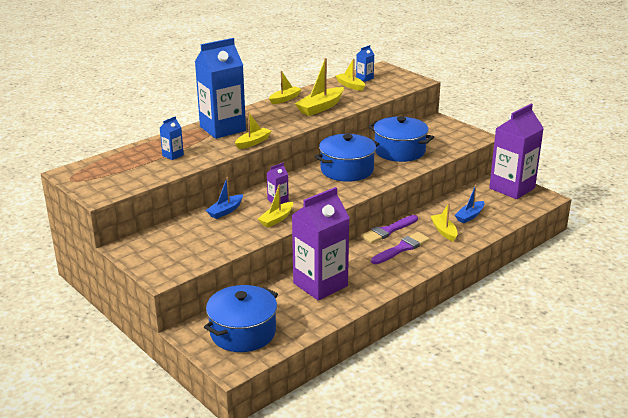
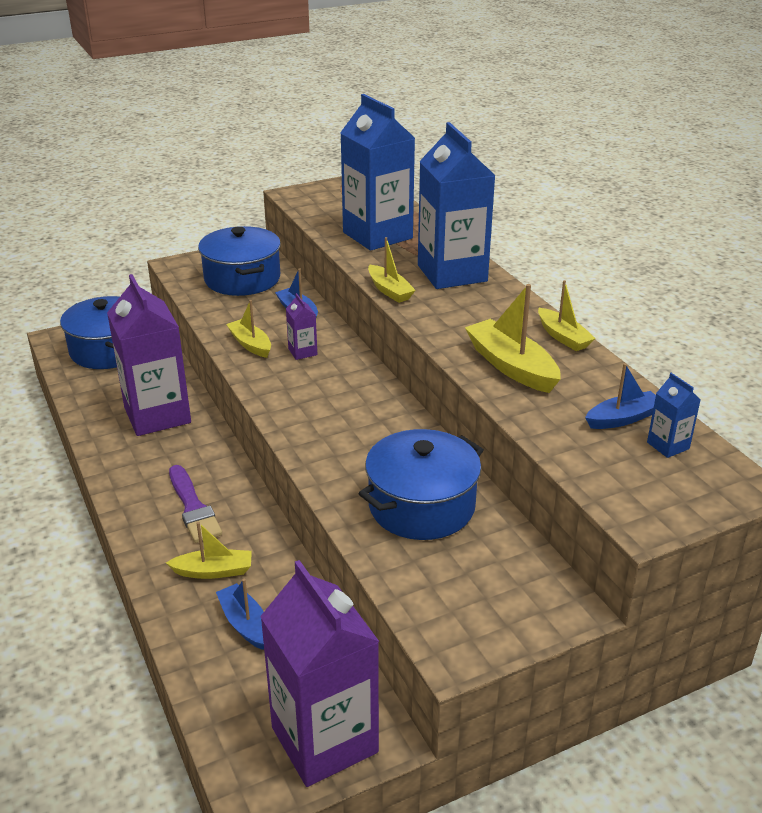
camera: 105 degrees right, 5 degrees up
(173, 155) = (377, 235): blue carton -> blue carton, size x2.41
(347, 170) = (370, 428): blue pot -> blue pot (242, 279)
(350, 86) = (623, 418): yellow boat -> blue boat
(388, 231) = (253, 505): purple brush -> none

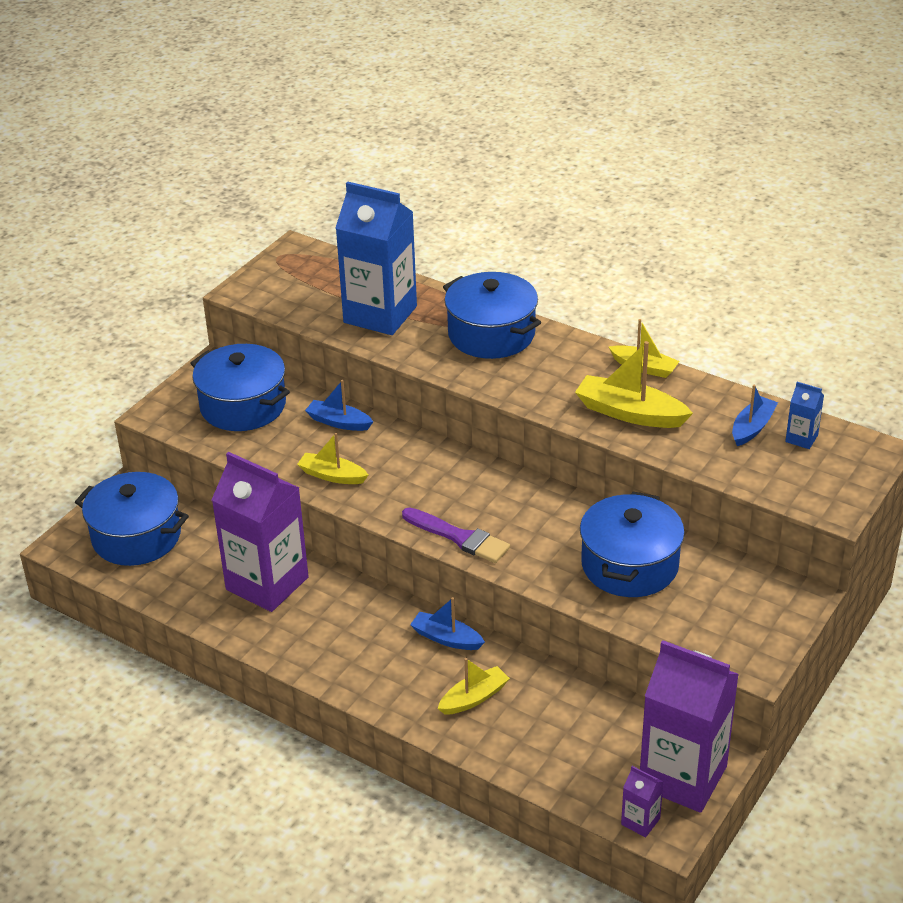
camera: 30 degrees left, 5 degrees up
(193, 508) = (398, 654): purple brush -> purple brush (459, 537)
(245, 623) = (542, 726): blue boat -> blue boat (446, 638)
(302, 352) = (389, 464): purple carton -> purple carton (640, 821)
(389, 291) = (456, 374): yellow boat -> none
(452, 273) = (491, 334): blue carton -> blue pot

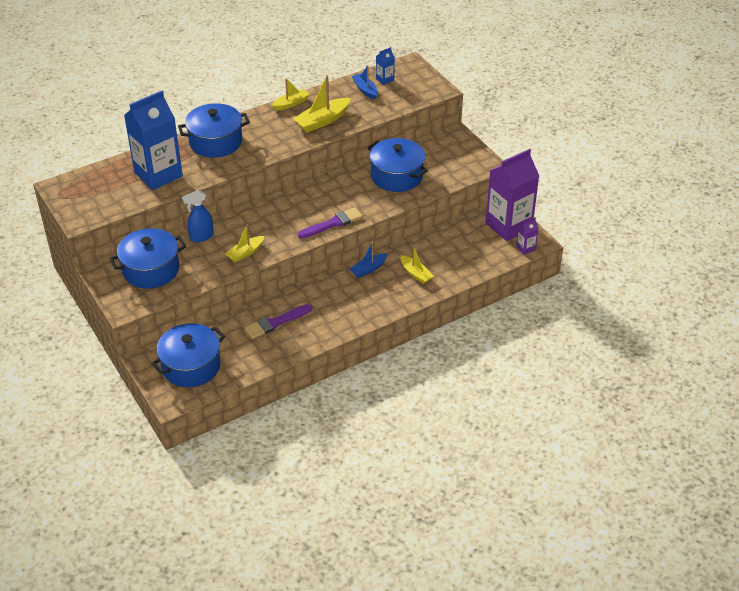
camera: 65 degrees left, 5 degrees up
(267, 583) = (275, 322): purple carton -> purple brush
(338, 422) = (201, 237): blue boat -> blue spray bottle
(474, 698) = (415, 273): yellow boat -> yellow boat turned 150 degrees clockwise

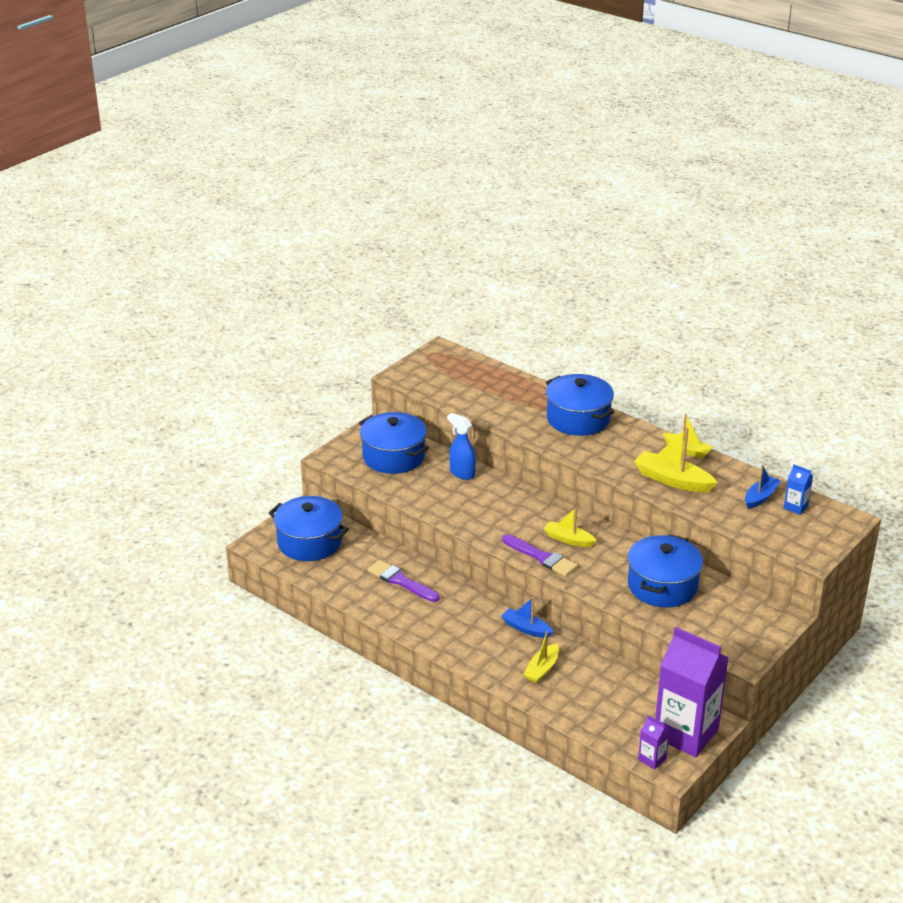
camera: 70 degrees right, 10 degrees down
(158, 174) = (498, 399): blue carton -> none
(245, 253) = (454, 509): yellow boat -> yellow boat (568, 539)

